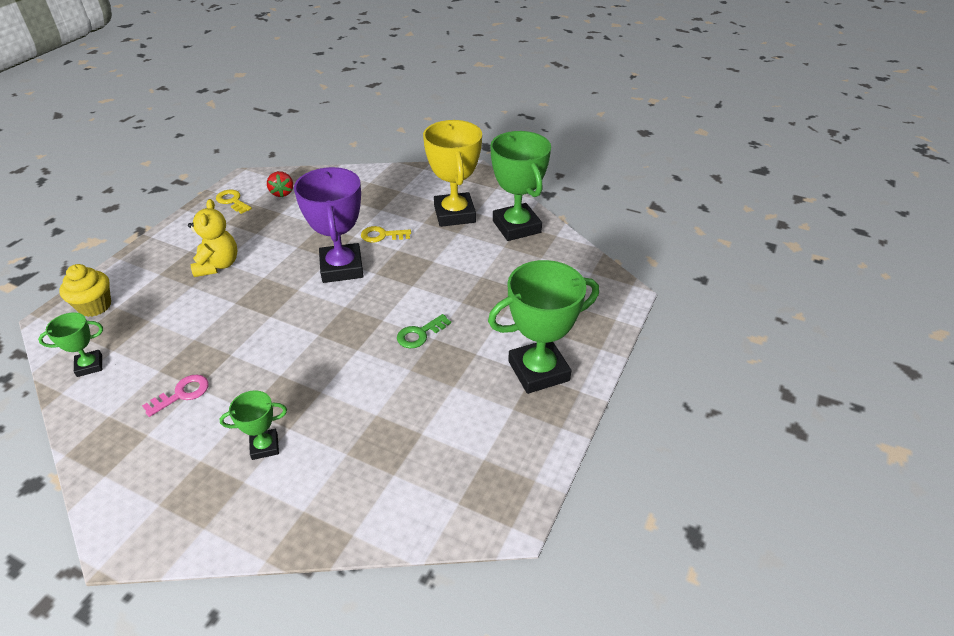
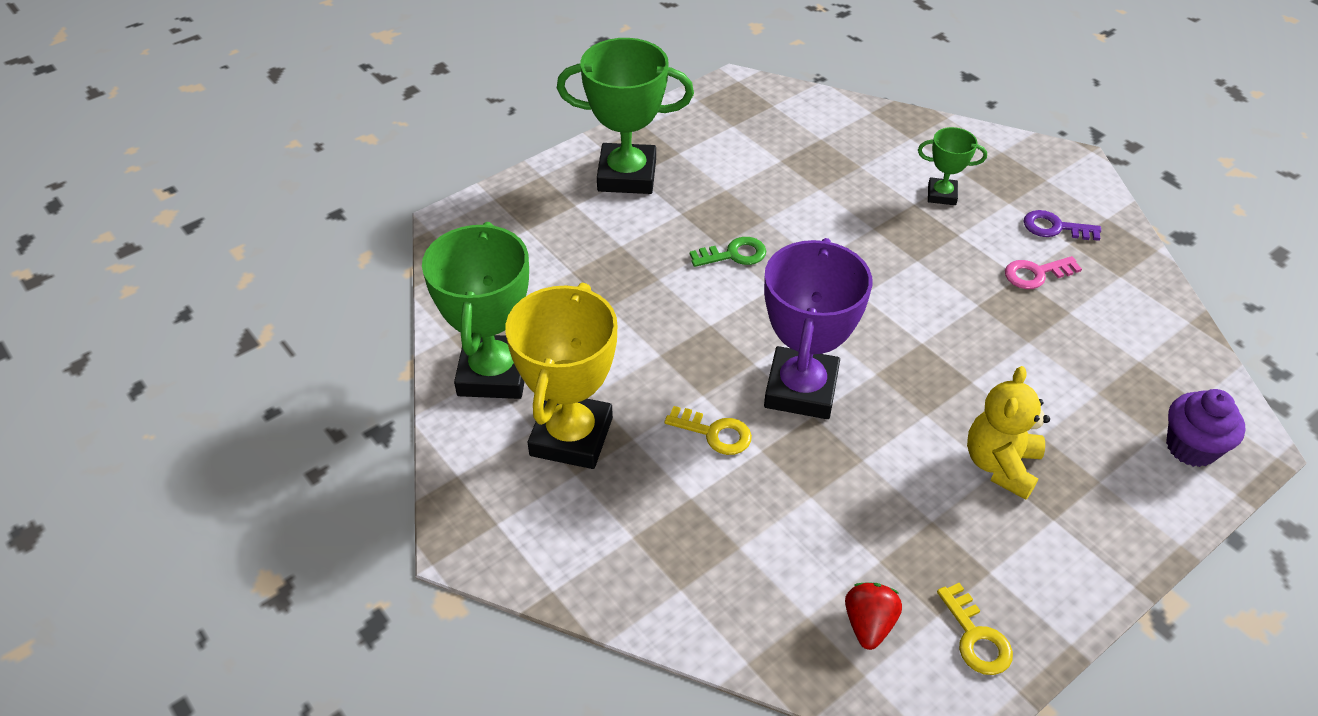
camera: 155 degrees left, 5 degrees up
(89, 366) = (1165, 347): green trophy -> none
(95, 306) = (1191, 447): yellow cupcake -> purple cupcake
(158, 446) = (1055, 227): none -> purple key

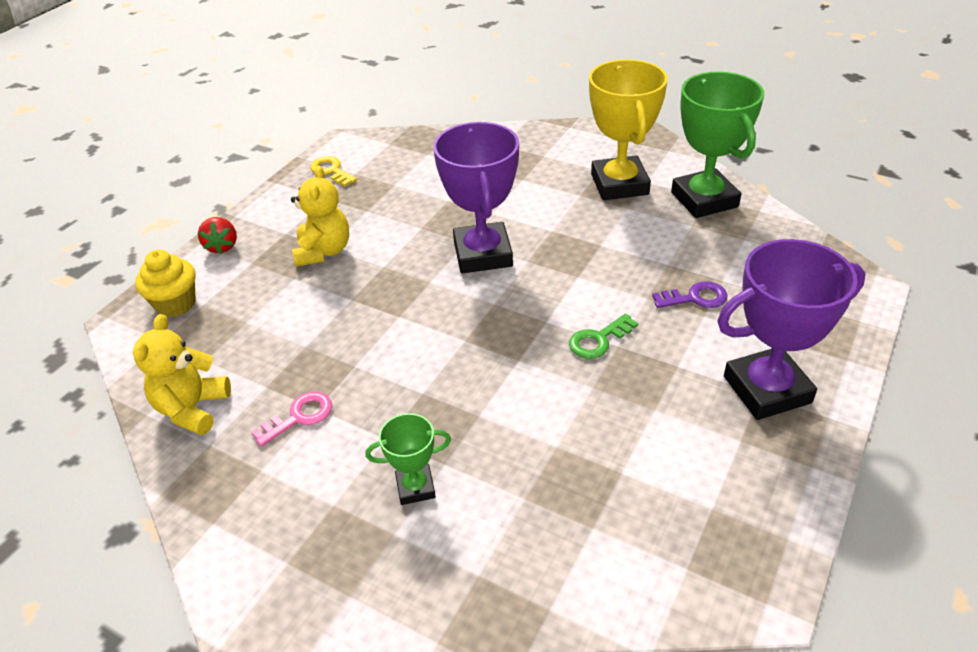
camera: 160 degrees right, 5 degrees down
(627, 175) = (767, 390): green trophy -> purple trophy
(715, 433) = (528, 212): yellow key -> none
(868, 624) = (392, 160): red strawberry -> red strawberry (222, 246)
(1055, 227) = (278, 485): purple key -> purple key (695, 298)
(1142, 312) = (192, 409): none -> yellow teddy bear
(1191, 447) = (176, 304): purple cupcake -> yellow cupcake

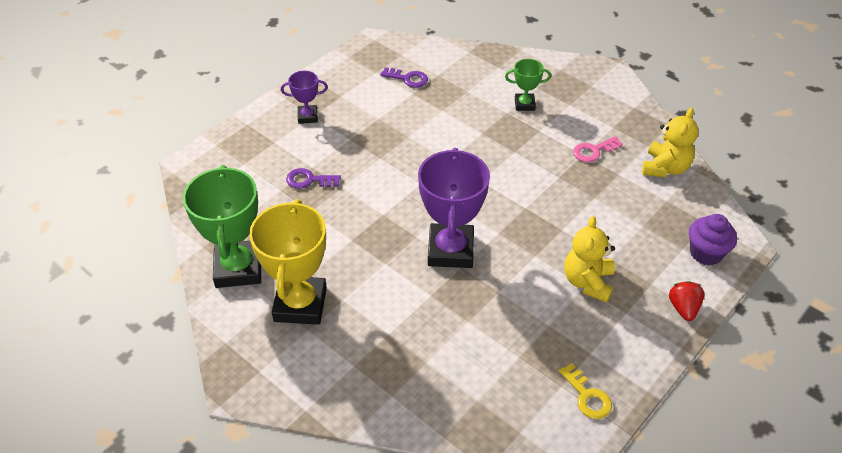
camera: 170 degrees left, 5 degrees up
(176, 304) = (706, 253): yellow cupcake -> purple cupcake
(598, 340) = (391, 163): green key -> none
(644, 504) = (408, 79): none -> purple key
(767, 390) = (307, 116): purple trophy -> purple trophy, size x0.51

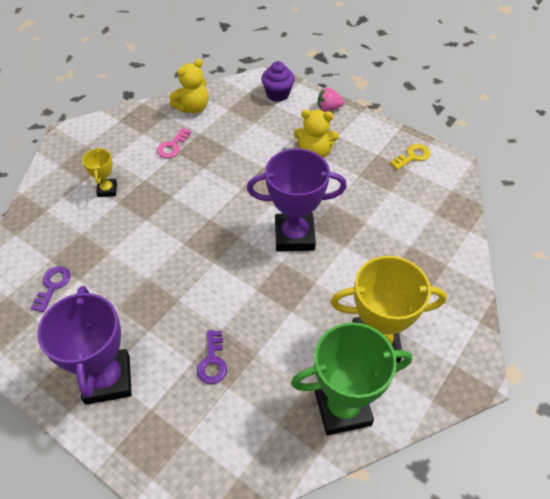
camera: 95 degrees left, 5 degrees up
(307, 116) = (107, 379): purple trophy -> purple trophy, size x1.98
(524, 104) = (107, 190): green trophy -> yellow trophy
(593, 151) = (172, 146): pink key -> pink key turned 60 degrees clockwise
(665, 168) = (193, 108): yellow teddy bear -> yellow teddy bear turned 120 degrees clockwise
(683, 308) = (328, 108): red strawberry -> pink strawberry

